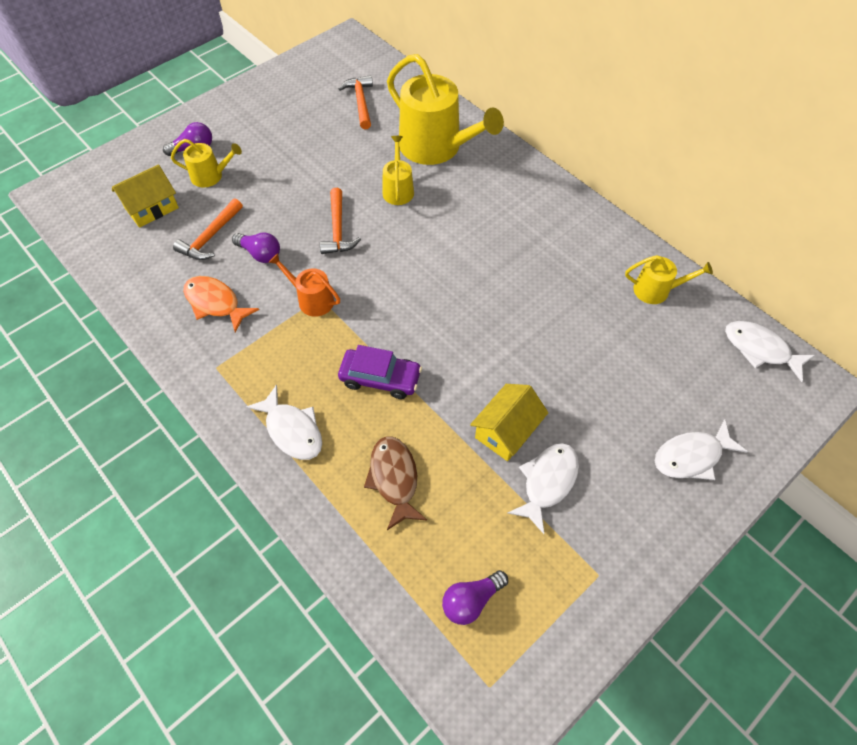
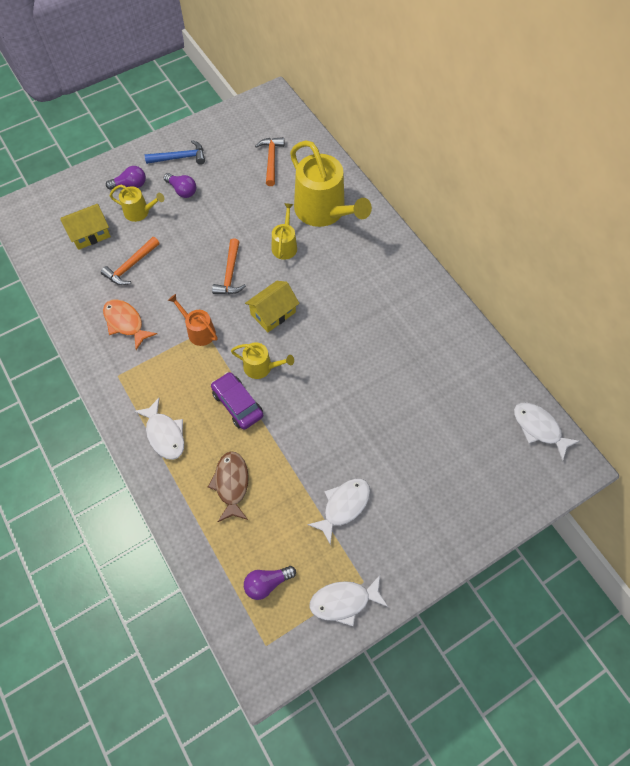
camera: 10 degrees right, 5 degrees up
(250, 112) = (180, 157): none -> blue hammer
(260, 254) = (166, 286): purple light bulb -> purple light bulb (182, 190)
(380, 378) = (237, 404): purple car -> purple car turned 150 degrees counterclockwise
(506, 431) = (323, 461): yellow house -> yellow house (273, 313)
(656, 290) = (470, 365): yellow watering can -> yellow watering can (261, 367)
(691, 456) = (458, 505): white fish -> white fish (344, 601)

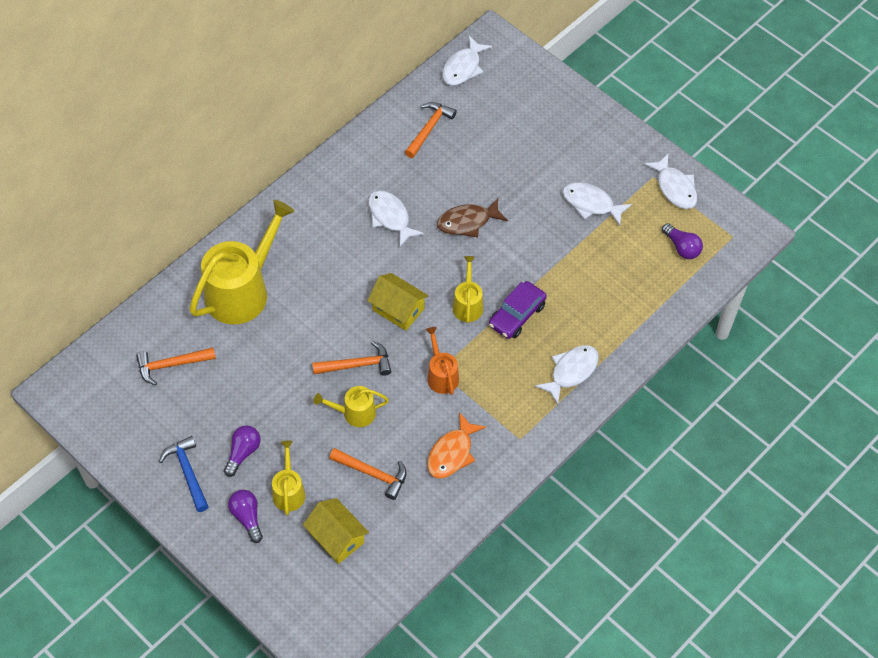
camera: 105 degrees left, 5 degrees down
(199, 331) = (441, 375): orange watering can -> orange watering can turned 135 degrees clockwise
(231, 484) = (602, 298): brown fish -> brown fish (467, 222)
(285, 245) = (302, 319): yellow watering can -> yellow watering can (355, 413)
(370, 327) = (390, 217): none -> white fish
(465, 380) = (429, 128): none -> orange hammer

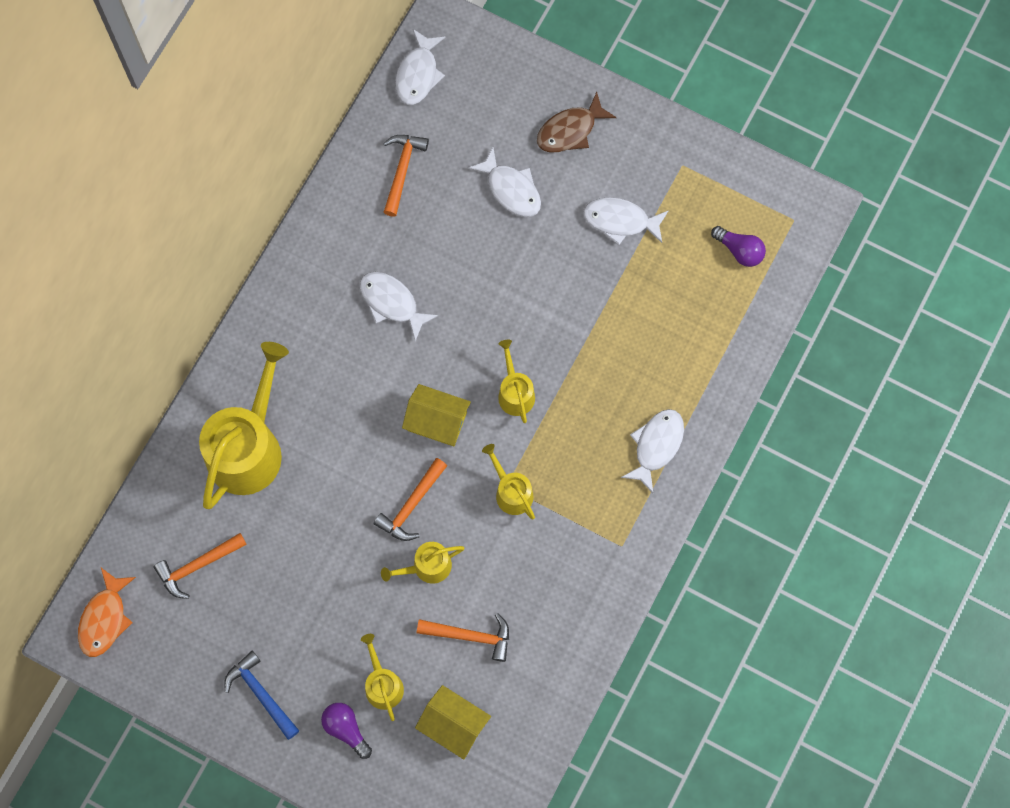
camera: 15 degrees left, 15 degrees up
(243, 453) = (316, 652): purple light bulb -> none
(357, 365) = (411, 505): orange hammer -> orange hammer turned 150 degrees clockwise
(441, 375) = (511, 492): orange watering can -> yellow watering can
(452, 453) = (551, 585): orange fish -> orange fish (105, 618)
(467, 222) = (484, 284): brown fish -> brown fish (570, 130)
(517, 315) = (575, 391): purple car -> none
(674, 188) = (711, 173): white fish -> white fish (511, 189)

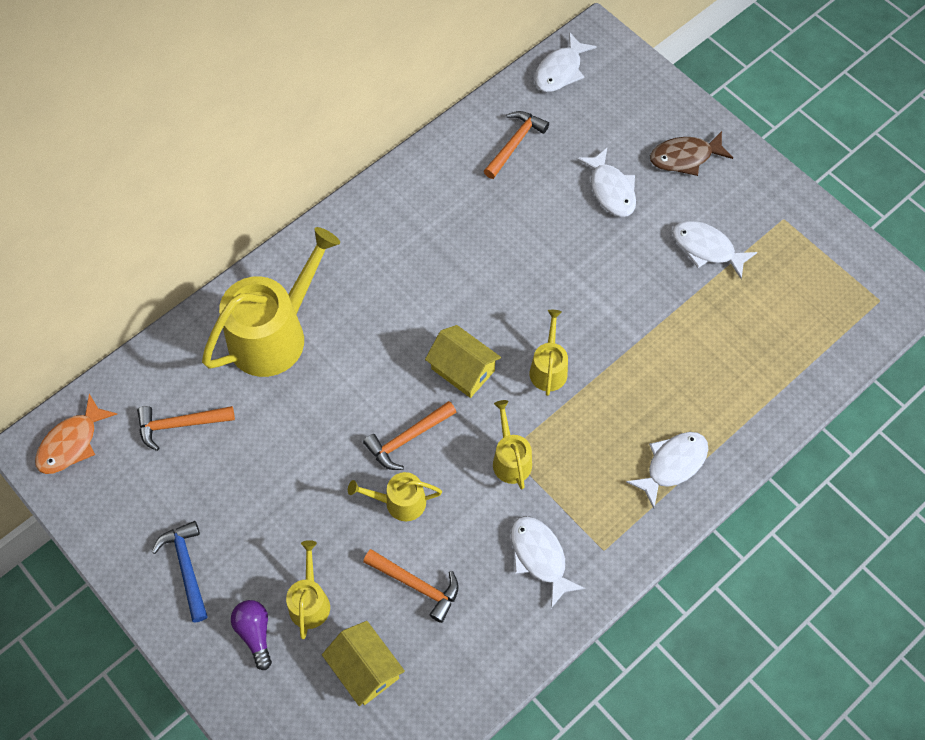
camera: 20 degrees right, 10 degrees down
(392, 303) = (461, 251): white fish -> white fish (539, 557)
(739, 250) = (816, 311): purple light bulb -> none

